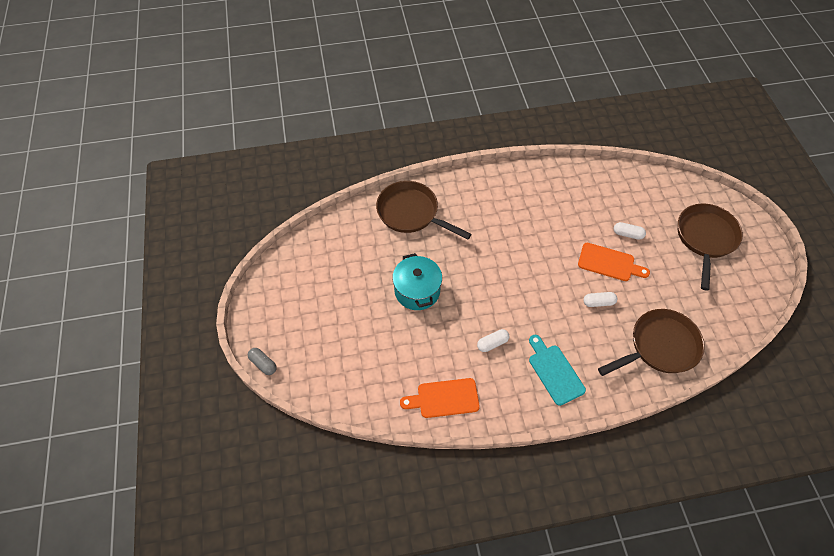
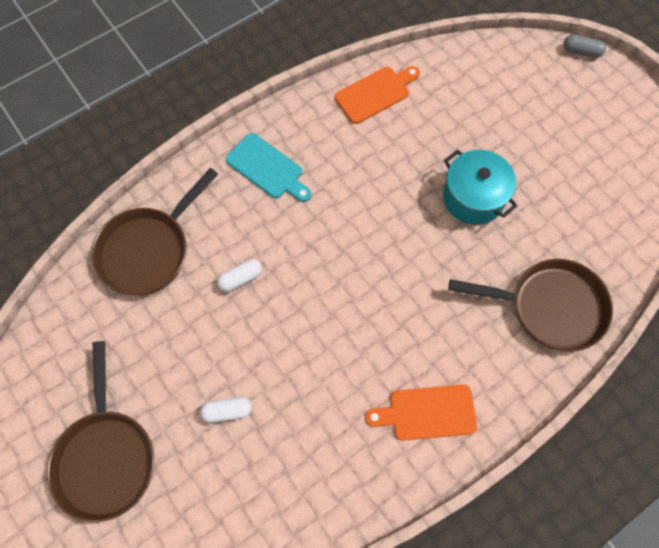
camera: 155 degrees right, 10 degrees up
(492, 343) = (351, 171): white capsule -> none
(609, 263) = (242, 347): orange cutting board -> orange cutting board (427, 413)

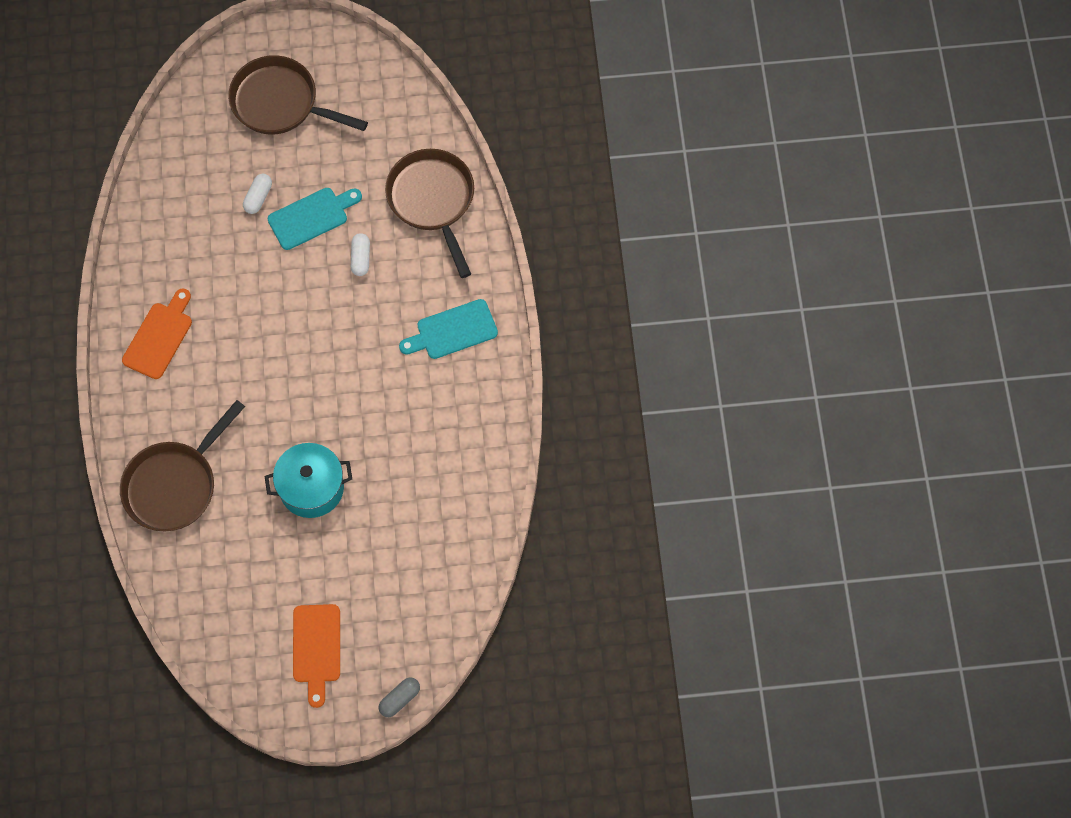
camera: 120 degrees right, 0 degrees up
(221, 347) = (311, 217): none -> turquoise cutting board
(375, 93) = (474, 468): orange cutting board -> orange cutting board (317, 648)

